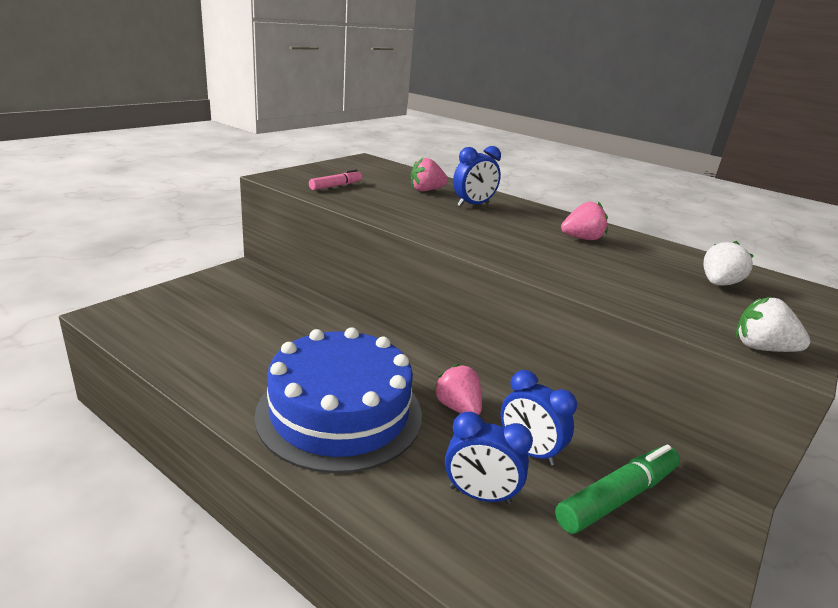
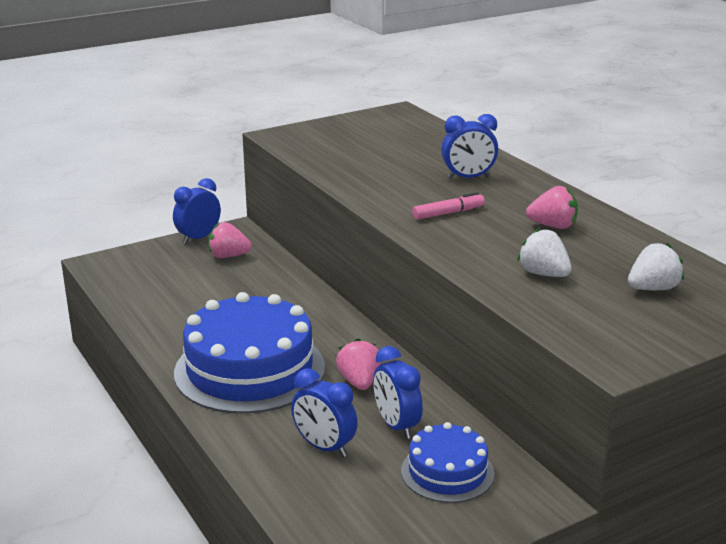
camera: 25 degrees right, 0 degrees up
(207, 279) = (198, 238): none -> blue clock
(336, 186) = (332, 148): pink marker -> pink marker (448, 213)
(426, 190) = (431, 156): pink strawberry -> pink strawberry (228, 256)
(617, 497) = (447, 472): green marker -> blue cake
(761, 348) = (600, 350): white strawberry -> white strawberry (543, 274)

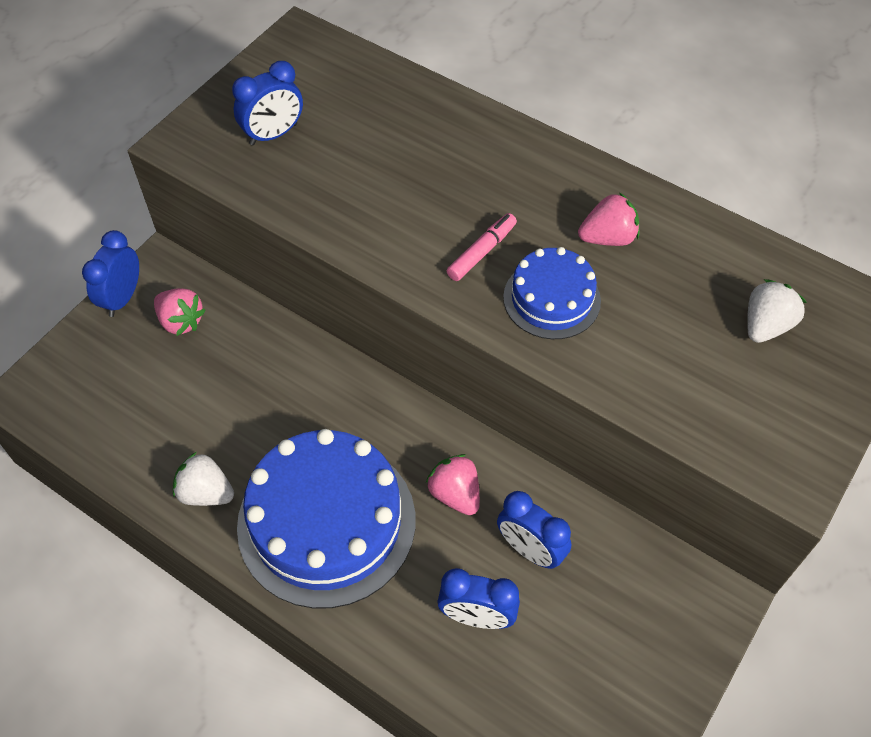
camera: 25 degrees left, 30 degrees up
(228, 256) = (181, 321): pink strawberry -> pink strawberry turned 120 degrees counterclockwise
(447, 472) = (615, 600): blue cake -> blue cake (551, 299)
(468, 178) = (463, 165): blue clock -> blue clock (273, 134)
(543, 274) = (646, 340): white strawberry -> white strawberry (206, 492)

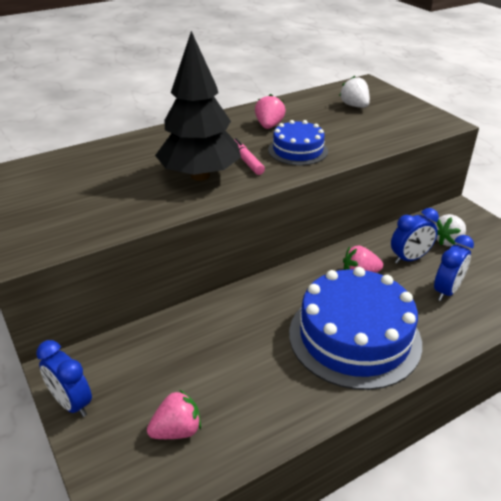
camera: 65 degrees left, 20 degrees down
(181, 321) = (128, 370): pink strawberry -> pink strawberry (177, 430)
(206, 492) = (299, 396): white strawberry -> white strawberry (448, 241)
(273, 134) = (66, 209): blue clock -> none
(414, 218) = (200, 176): none -> black tree

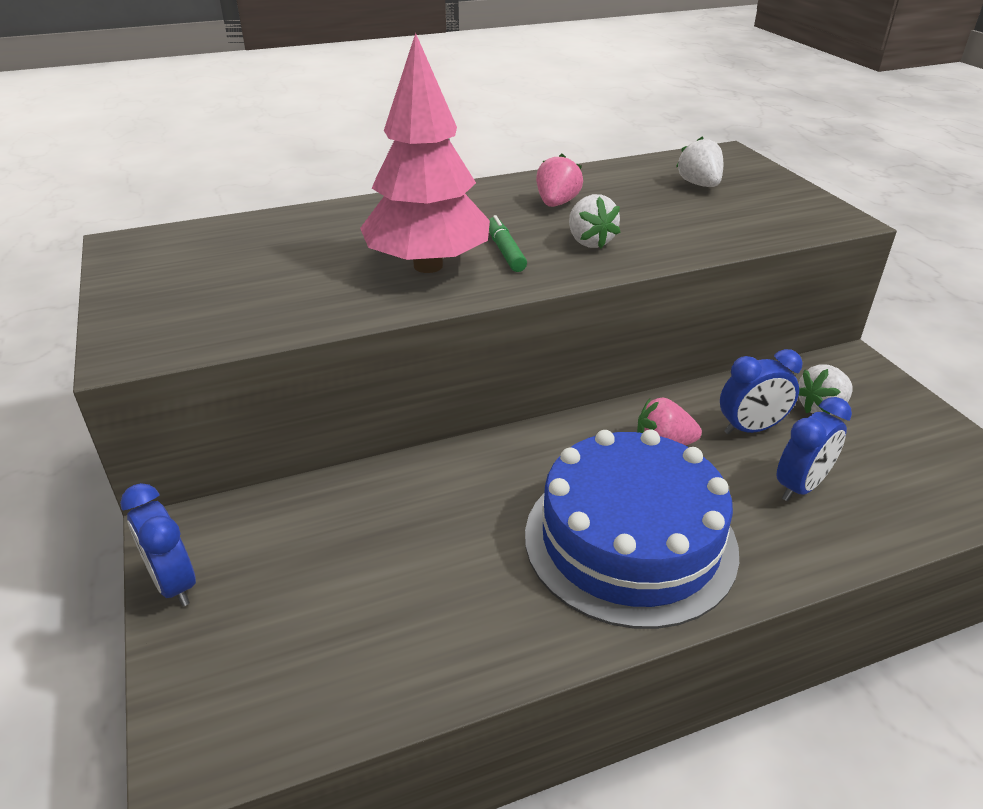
camera: 10 degrees right, 0 degrees up
(177, 430) = (314, 648): pink strawberry -> none
(200, 176) = (428, 266): black tree -> pink tree
(246, 161) = (505, 251): pink marker -> green marker
(298, 150) = (589, 242): blue cake -> white strawberry

